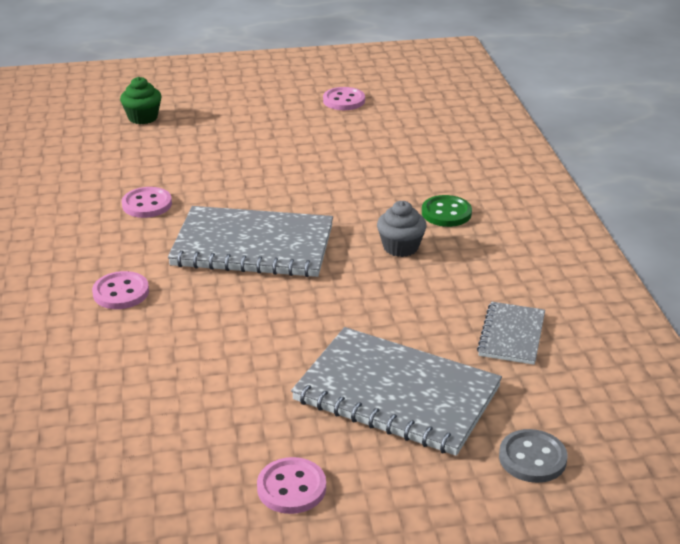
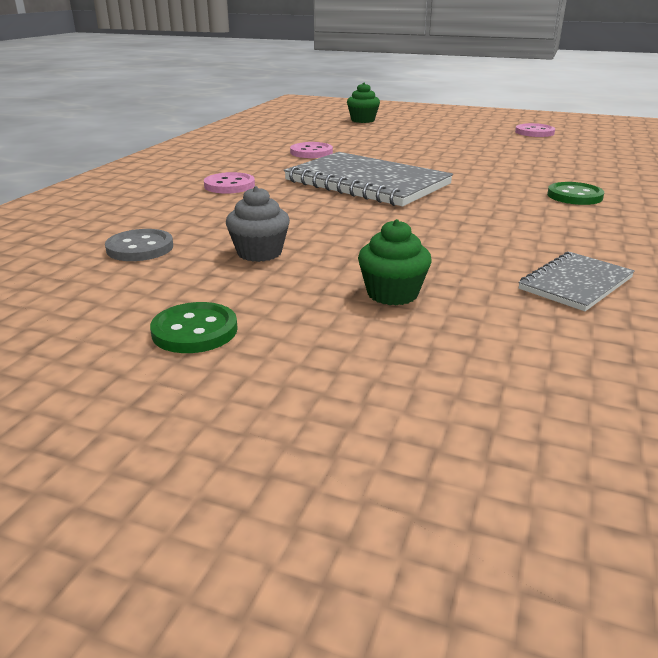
camera: 30 degrees right, 5 degrees down
(291, 488) = (195, 331): pink button -> green button
(396, 394) = (392, 294): grey notebook -> green cupcake
(400, 247) = (505, 206): grey cupcake -> grey cupcake (259, 253)
(532, 458) = (508, 393): grey button -> grey button (140, 248)

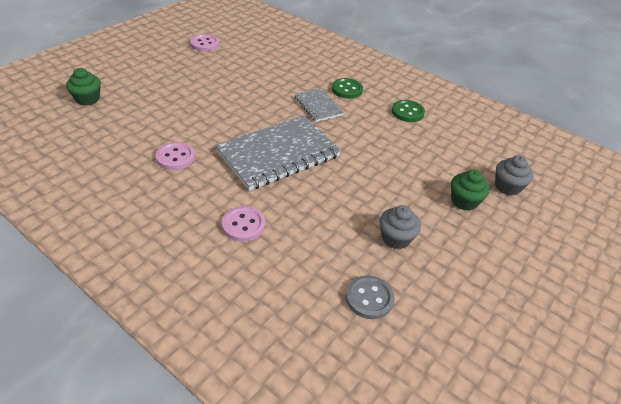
camera: 75 degrees left, 15 degrees up
(195, 331) = (498, 286): green button -> green button (407, 112)
(486, 333) = (507, 186): none -> grey cupcake
(576, 283) = (462, 141): grey notebook -> grey notebook (318, 106)

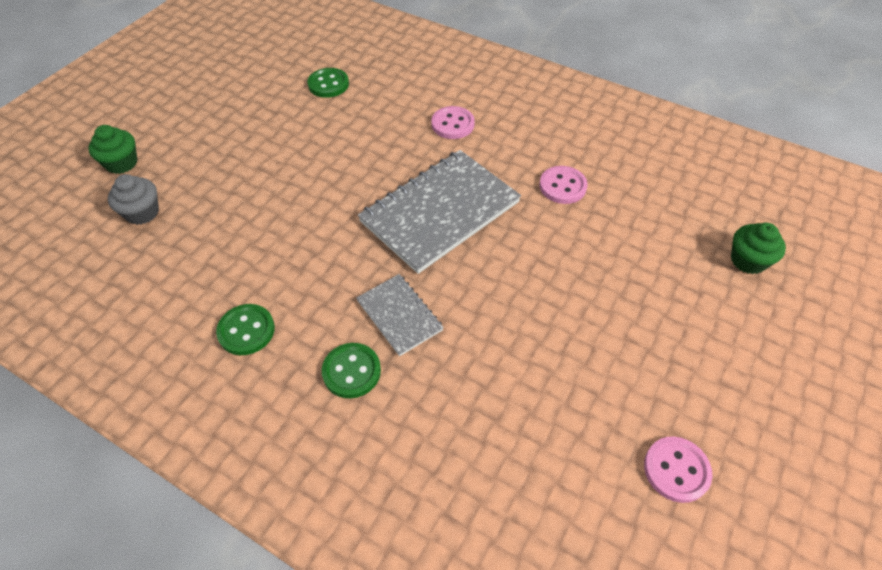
camera: 175 degrees right, 10 degrees up
(369, 298) = (328, 84): grey button -> green button
(396, 238) = (298, 133): grey cupcake -> none
(464, 201) = (209, 184): green cupcake -> green cupcake (122, 163)

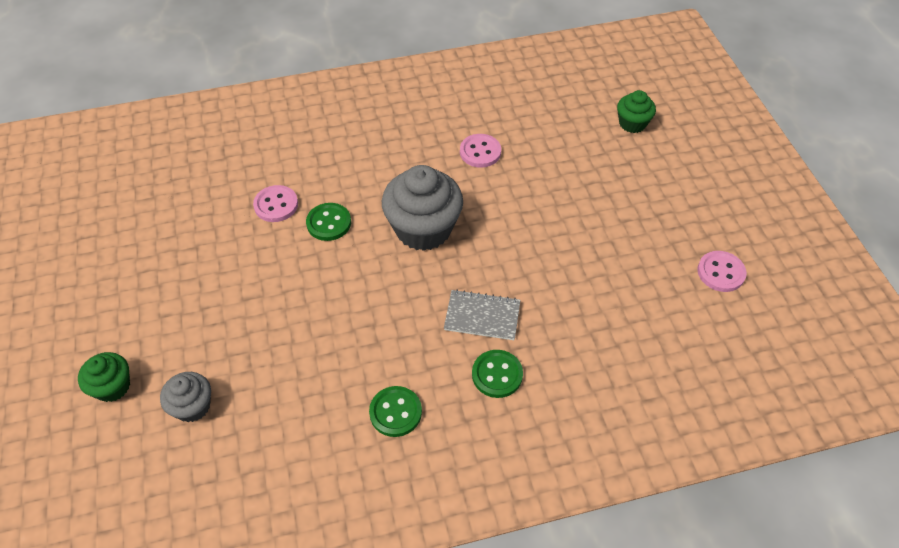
camera: 45 degrees left, 0 degrees up
(328, 84) = (211, 194): green button -> green button (329, 223)
(440, 212) = (423, 229): grey notebook -> grey cupcake
(452, 124) = (353, 159): pink button -> pink button (276, 205)

